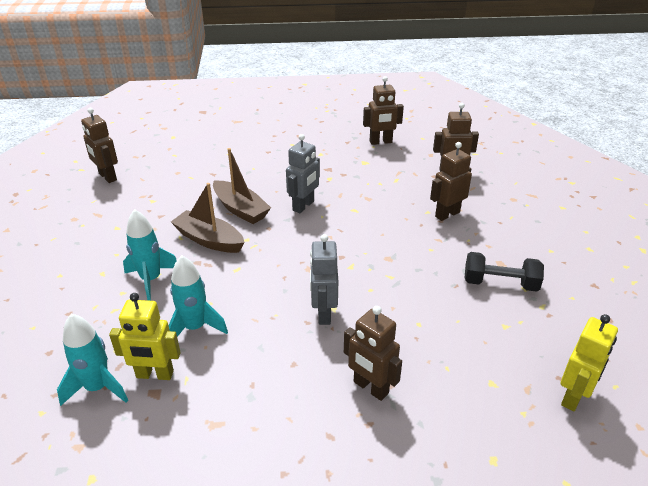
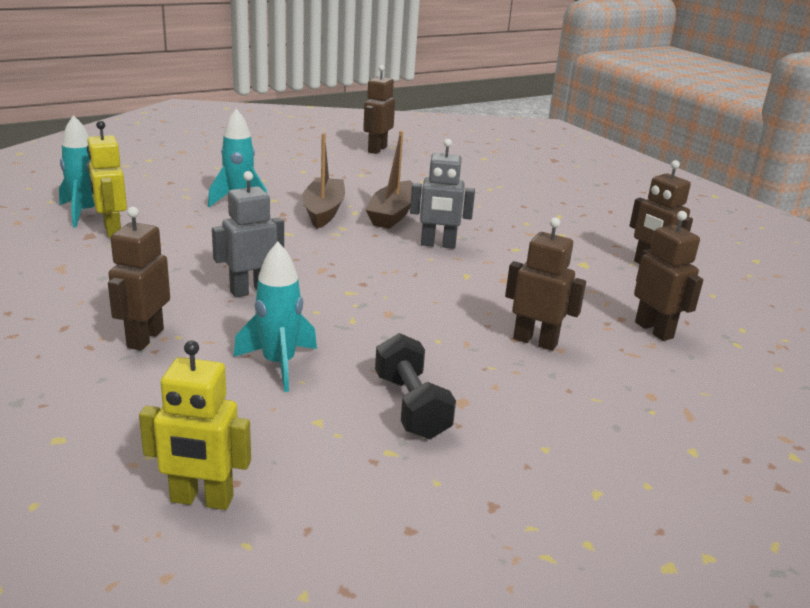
camera: 60 degrees right, 10 degrees down
(195, 328) = (184, 233): turquoise rocket -> turquoise rocket (278, 364)

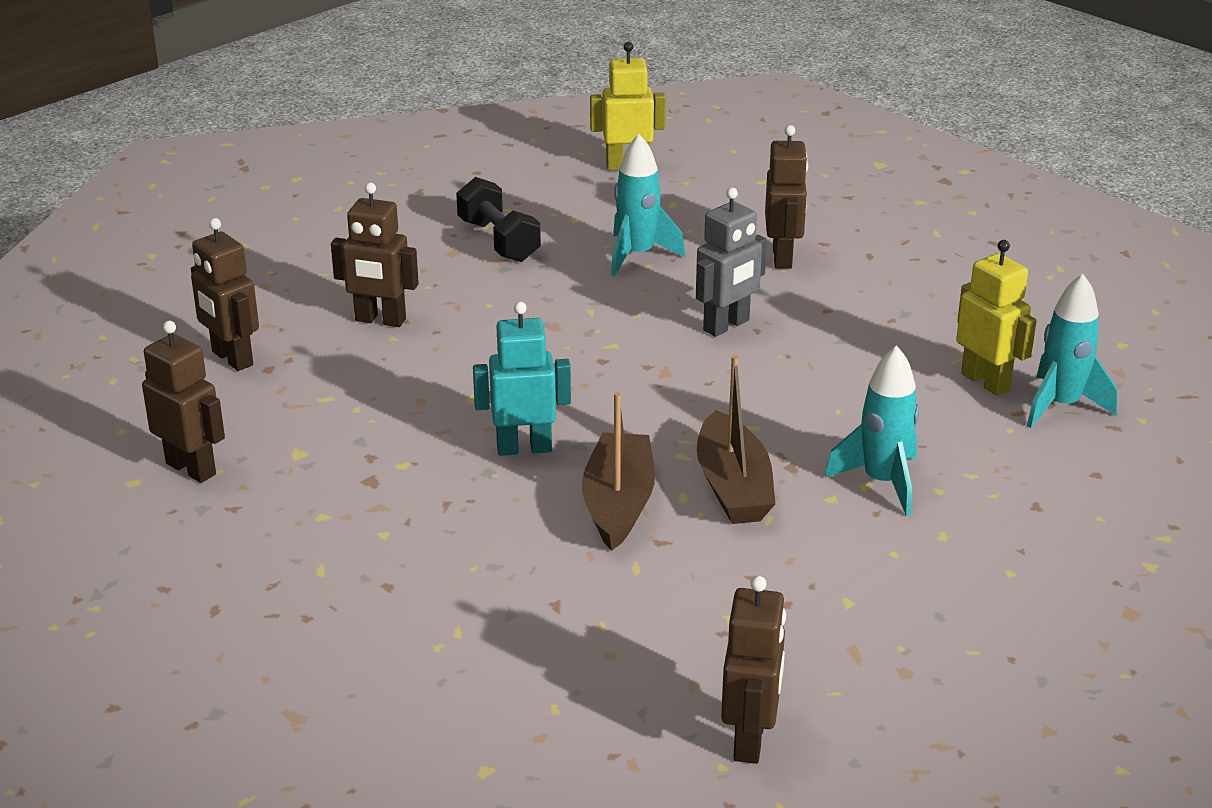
camera: 170 degrees right, 5 degrees up
(438, 245) = (524, 448): grey robot -> turquoise robot

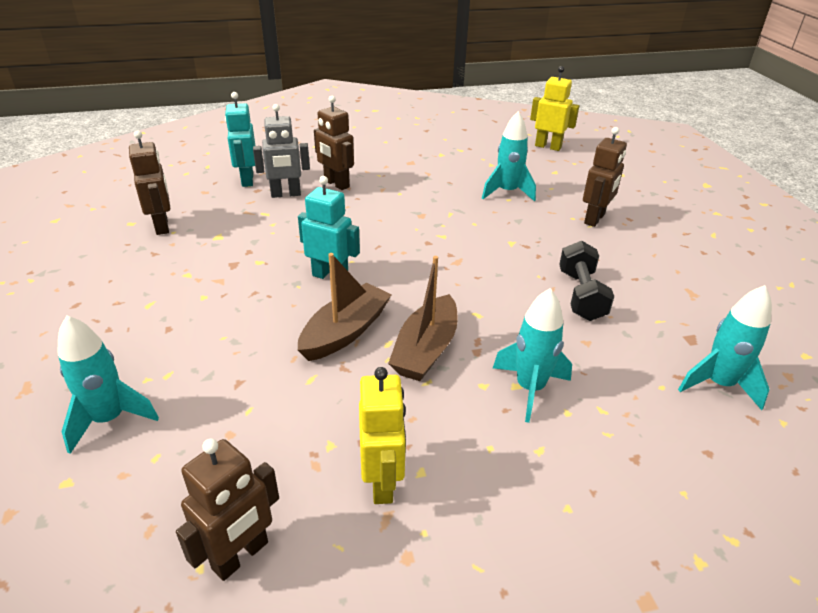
camera: 30 degrees right, 5 degrees up
(232, 359) = (247, 180): brown robot -> turquoise robot
(450, 699) = (109, 419): none -> turquoise rocket
(498, 241) = (439, 164): black dumbbell -> black dumbbell (581, 295)
(726, 326) = (521, 247): grey robot -> grey robot (286, 194)
(985, 382) = (670, 344): yellow robot -> yellow robot (383, 482)

